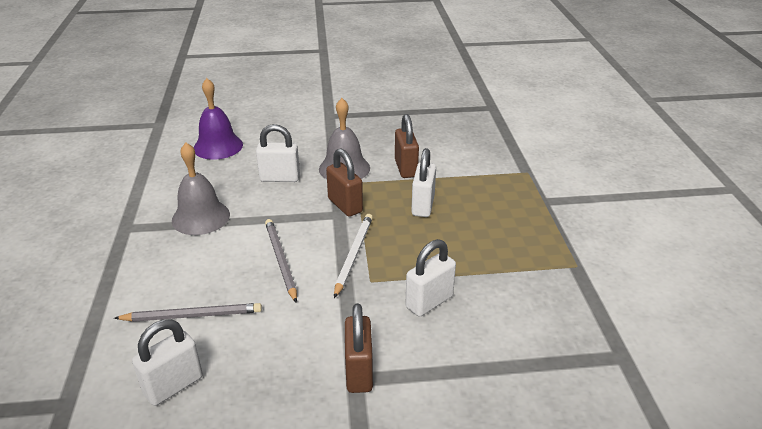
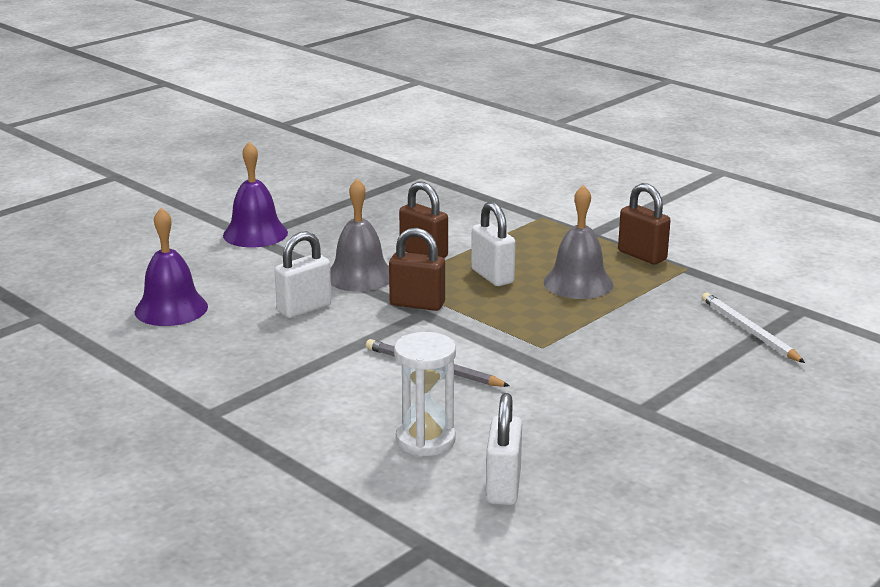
camera: 40 degrees left, 10 degrees down
(192, 315) = (425, 440): grey pencil -> white hourglass
(201, 217) = (280, 372): grey bell -> grey bell (578, 283)
(333, 114) = (255, 234): none -> purple bell
(353, 255) = (495, 336): white pencil -> white pencil (749, 331)
(359, 372) = (638, 405): brown padlock -> brown padlock (642, 256)
(429, 302) = (615, 339): white padlock -> none

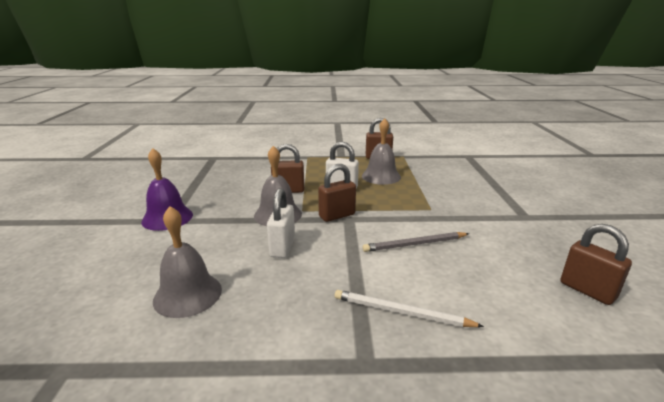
camera: 45 degrees left, 0 degrees up
(171, 309) = (188, 294): purple bell -> grey bell
(425, 440) = (503, 288): white hourglass -> none
(503, 487) = (587, 290): white padlock -> brown padlock
(749, 331) = (474, 169): white pencil -> white pencil (402, 312)

